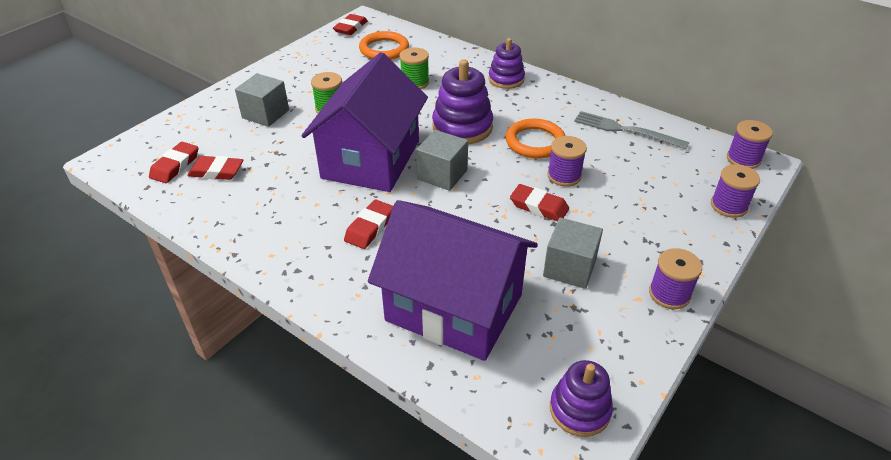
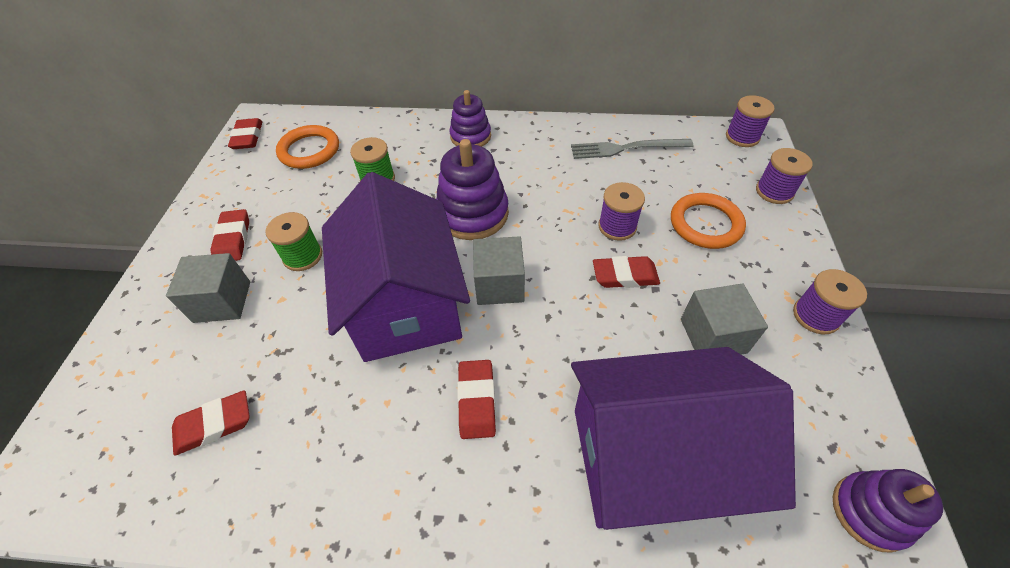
camera: 30 degrees left, 10 degrees up
(175, 166) = (143, 447): red eraser -> red eraser (233, 239)
(535, 142) = (558, 199): orange ring -> orange ring (705, 224)

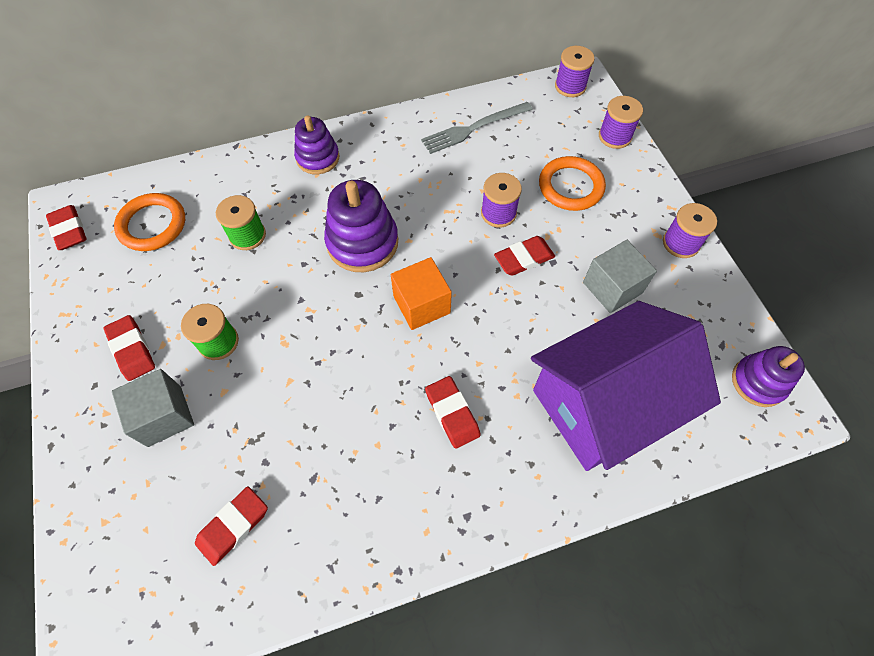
camera: 25 degrees left, 10 degrees up
(405, 304) = (345, 353): purple house -> none
(499, 285) = (421, 304): grey cube -> orange cube

